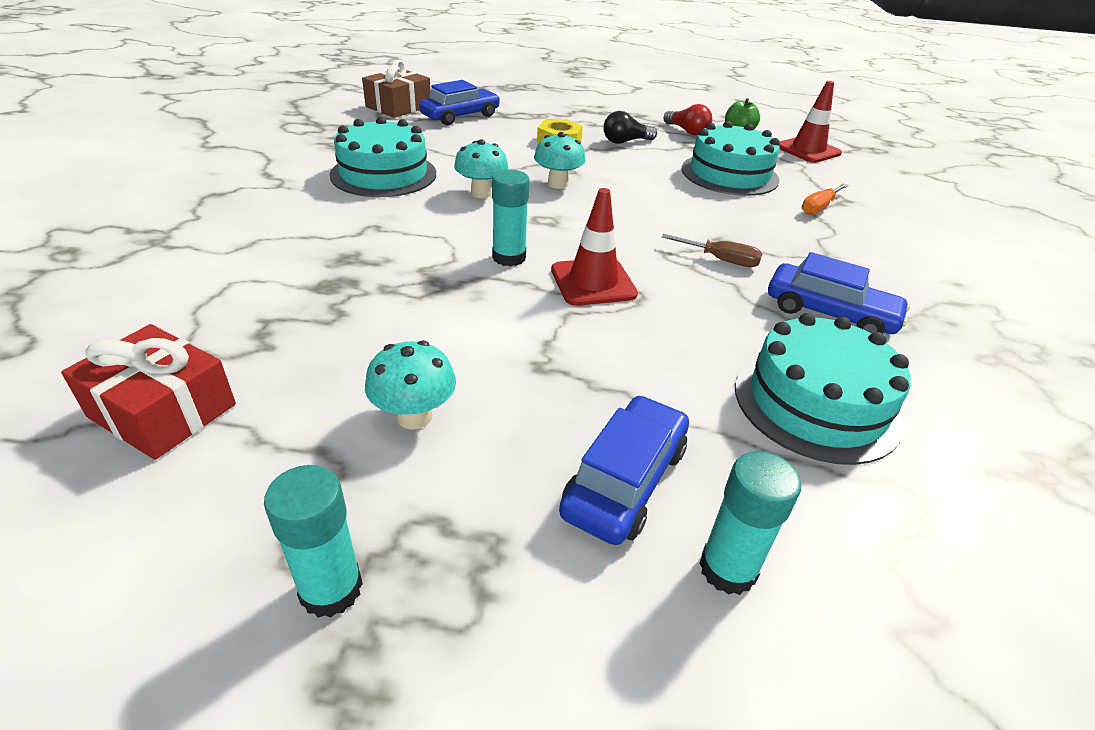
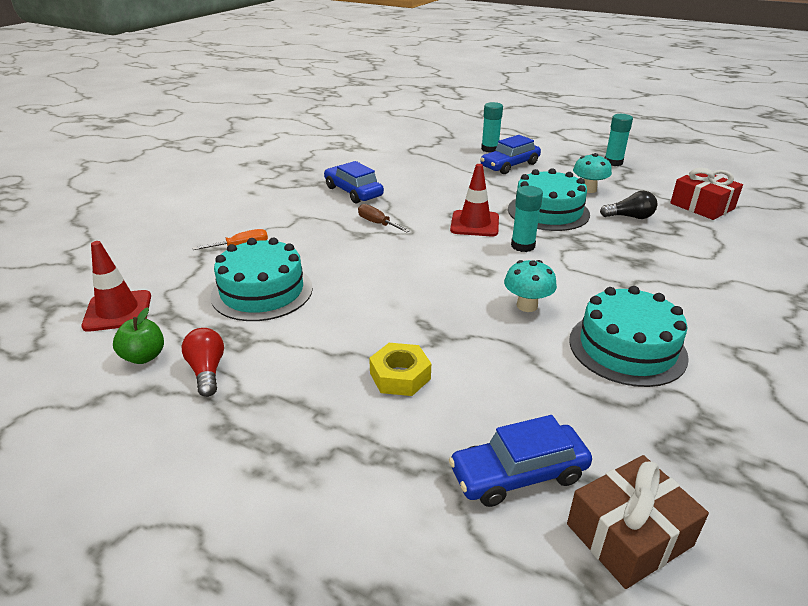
camera: 155 degrees left, 5 degrees down
(557, 184) = (447, 306): turquoise mushroom -> none
(625, 141) = (314, 362): black light bulb -> black light bulb (630, 217)
(816, 403) = (411, 169): turquoise cake -> turquoise cake (548, 212)

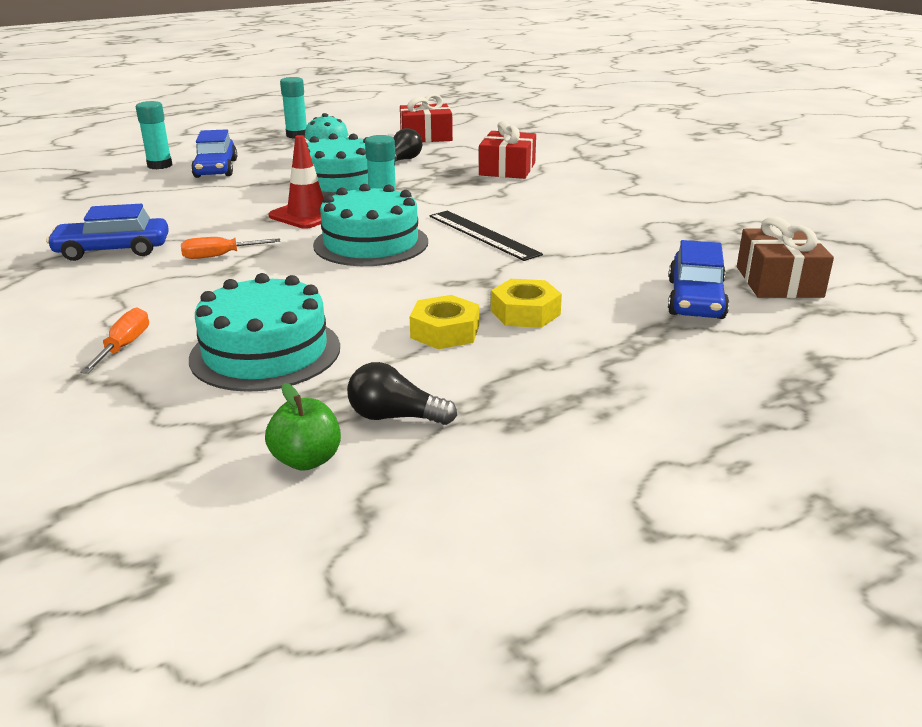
camera: 60 degrees left, 5 degrees down
(118, 311) = (151, 470): red traffic cone -> none
(207, 371) = (395, 417): red light bulb -> black light bulb
(338, 348) = (445, 332): none -> yellow nut
(377, 223) = (219, 256): brown screwdriver -> orange screwdriver
(527, 306) = (483, 235): turquoise mushroom -> black ruler
(627, 348) = (584, 220): turquoise cake -> turquoise cake (371, 243)
(690, 268) = (507, 169): none -> red gift

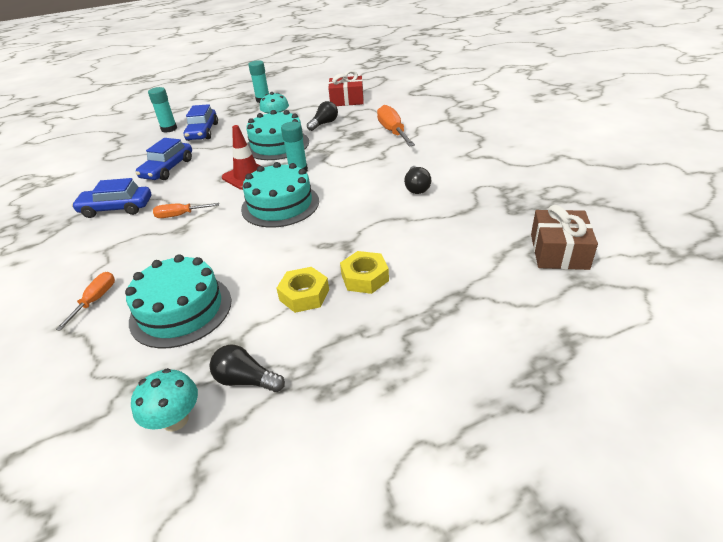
camera: 10 degrees right, 10 degrees up
(307, 460) = (175, 420): green apple -> turquoise mushroom
(483, 235) = (357, 197): black ruler -> none
(507, 169) = (393, 132): red gift -> orange screwdriver
(563, 224) = (416, 187): none -> black light bulb
(695, 299) = (491, 268): blue car -> blue car (168, 169)

